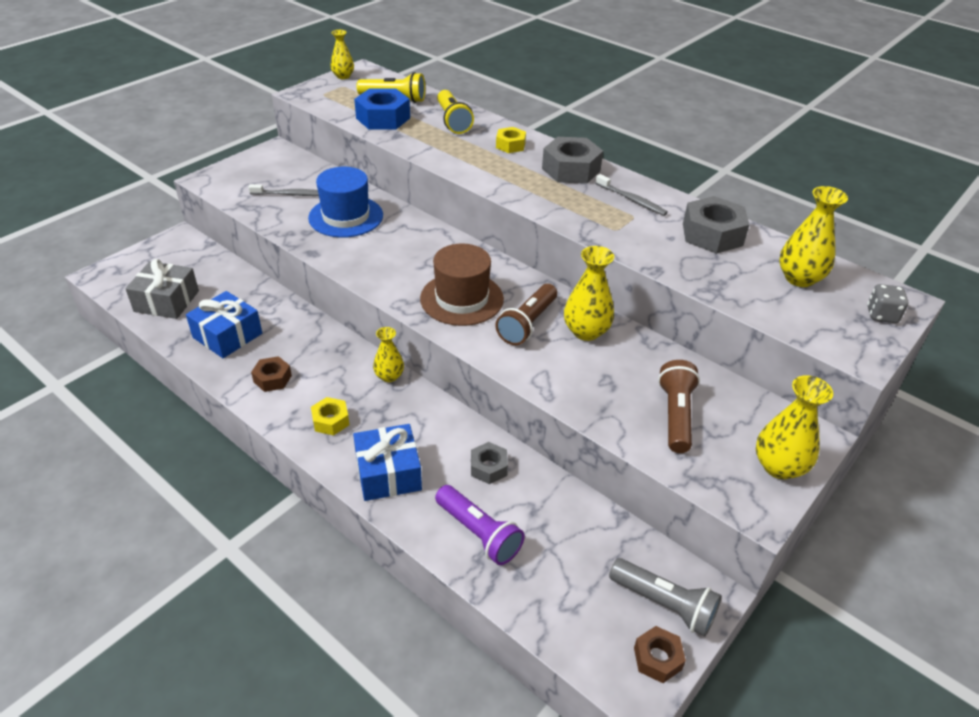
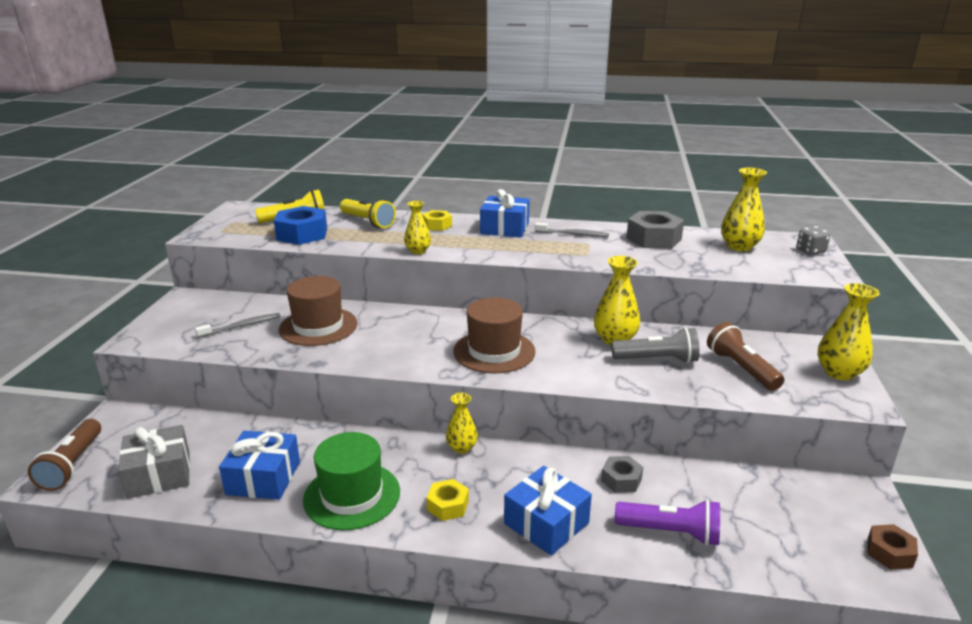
camera: 30 degrees left, 15 degrees down
(272, 379) = (352, 495): brown nut -> green hat
(343, 76) = (224, 215): yellow vase -> yellow vase (418, 251)
(346, 216) = (318, 326): blue hat -> brown hat
(527, 324) = (567, 350): brown flashlight -> brown flashlight (72, 465)
(571, 169) = (504, 228): grey nut -> blue gift
(664, 604) = (849, 513): grey flashlight -> grey flashlight (657, 360)

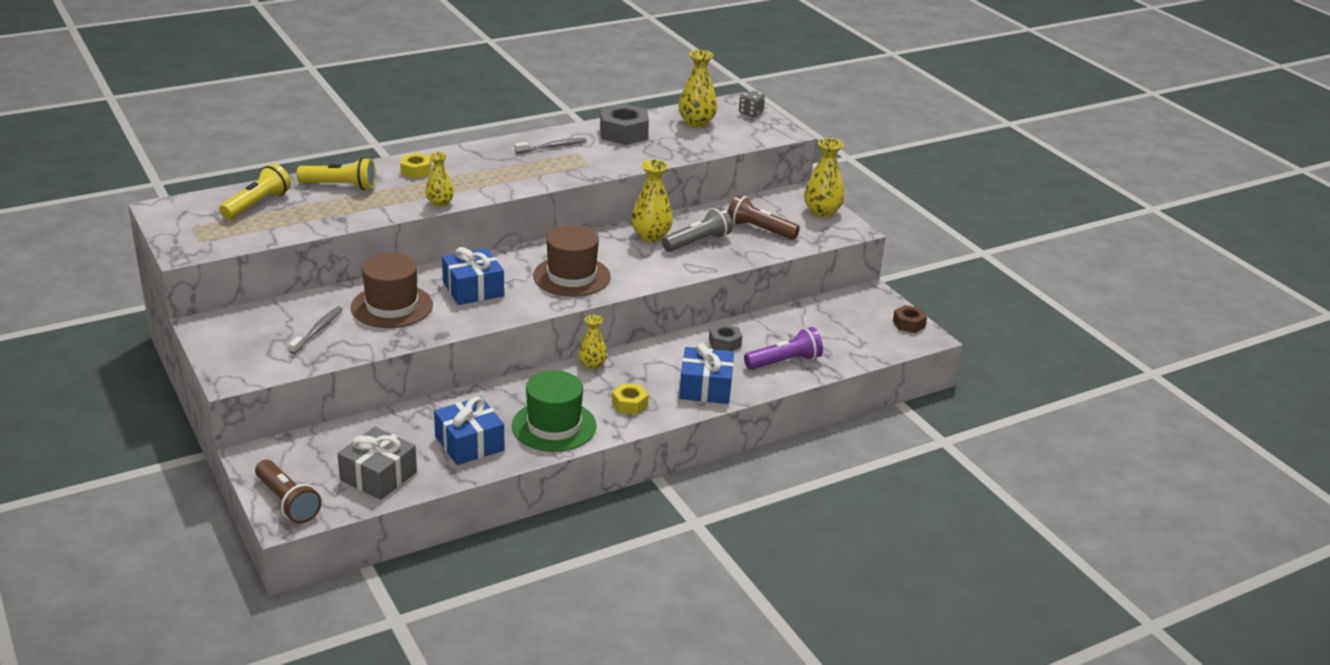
camera: 40 degrees left, 5 degrees up
(302, 234) = (296, 218): blue nut -> none
(504, 228) = (484, 157): blue gift -> blue gift (473, 289)

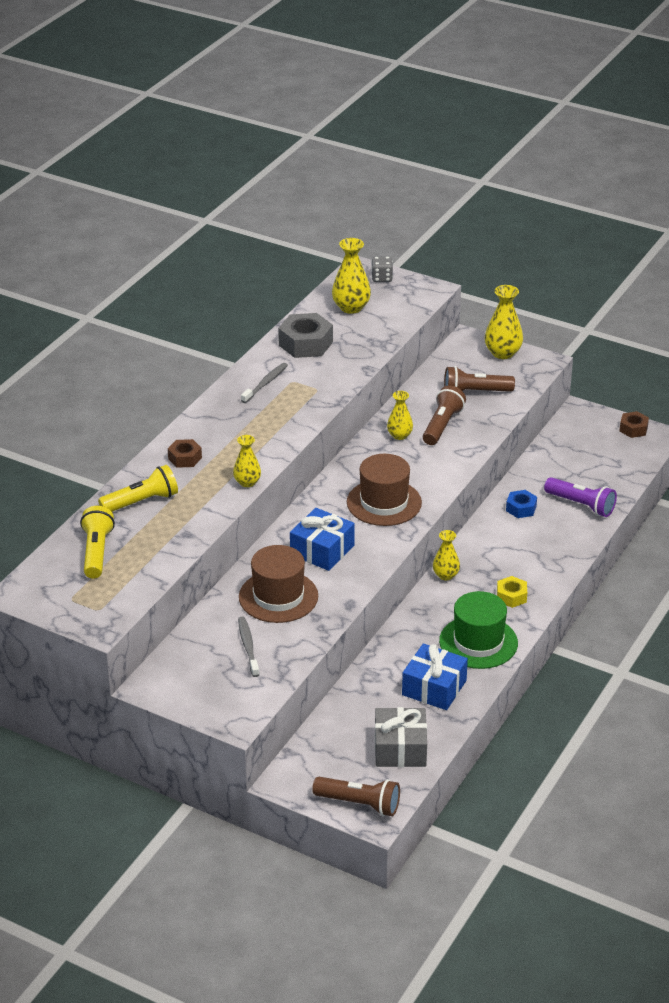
camera: 30 degrees left, 5 degrees up
(416, 171) = (185, 458): yellow nut -> brown nut
(651, 236) = (399, 435): yellow vase -> yellow vase, size x0.64
(698, 242) = (442, 425): grey flashlight -> brown flashlight
(705, 387) = (550, 555): blue gift -> none
(725, 343) = (521, 508): grey nut -> blue nut
(784, 362) = (581, 505): purple flashlight -> purple flashlight turned 90 degrees clockwise

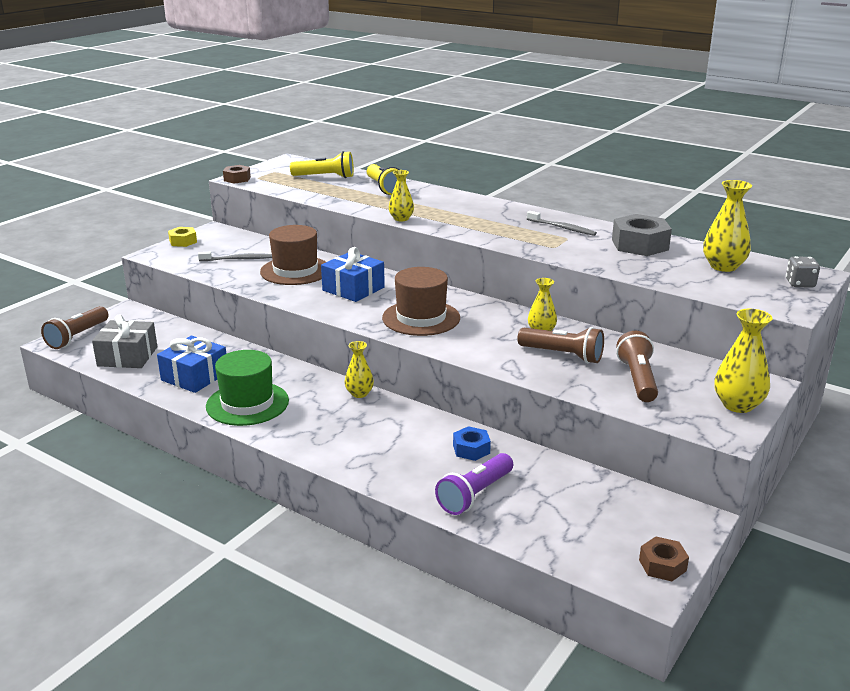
camera: 95 degrees right, 10 degrees down
(185, 458) = (442, 200): brown nut -> brown nut (237, 179)
(511, 596) = (312, 429): yellow nut -> yellow nut (183, 241)

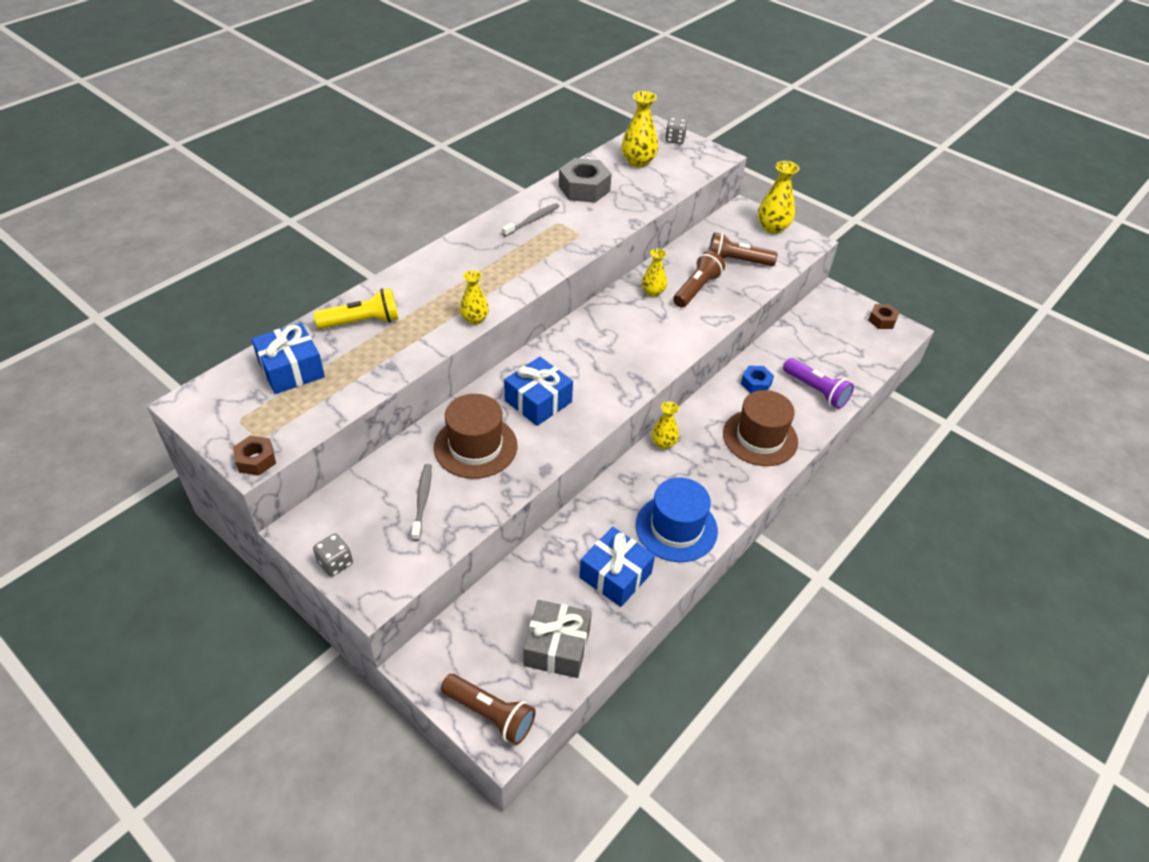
camera: 85 degrees left, 20 degrees up
(183, 241) = (335, 563): yellow nut -> grey dice
(247, 403) = (676, 528): green hat -> blue hat
(325, 177) = (291, 369): yellow flashlight -> blue gift
(421, 318) = (616, 360): brown hat -> brown hat (760, 437)

